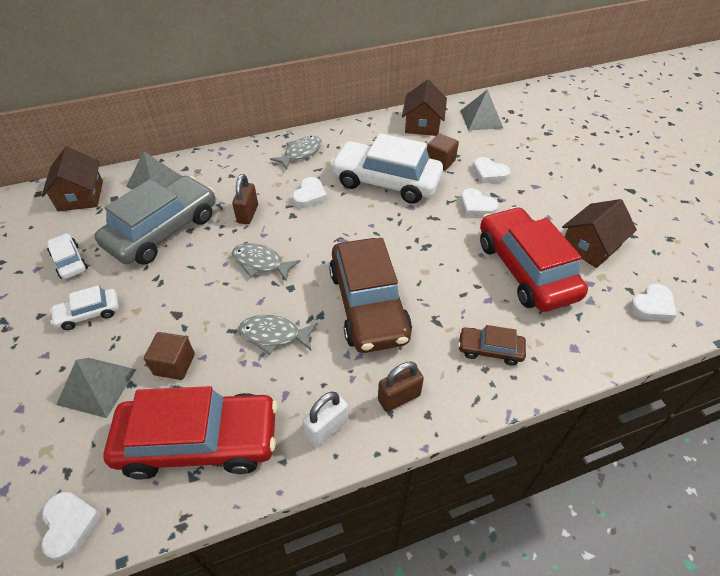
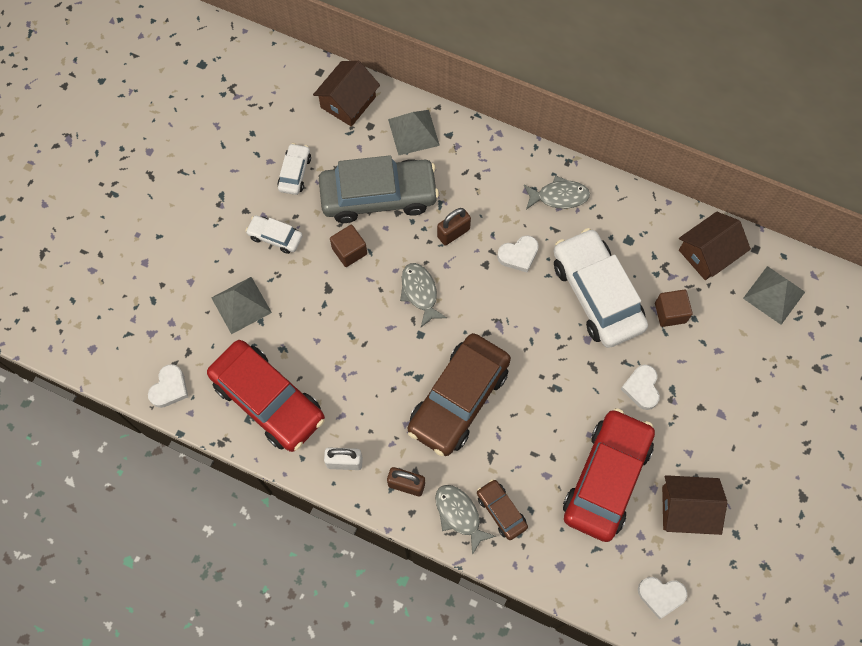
camera: 45 degrees right, 20 degrees up
(174, 364) = (296, 330): brown cube -> brown cube (349, 251)
(273, 335) = (373, 364): grey fish -> grey fish (459, 515)
(489, 174) = (696, 365): white heart -> none

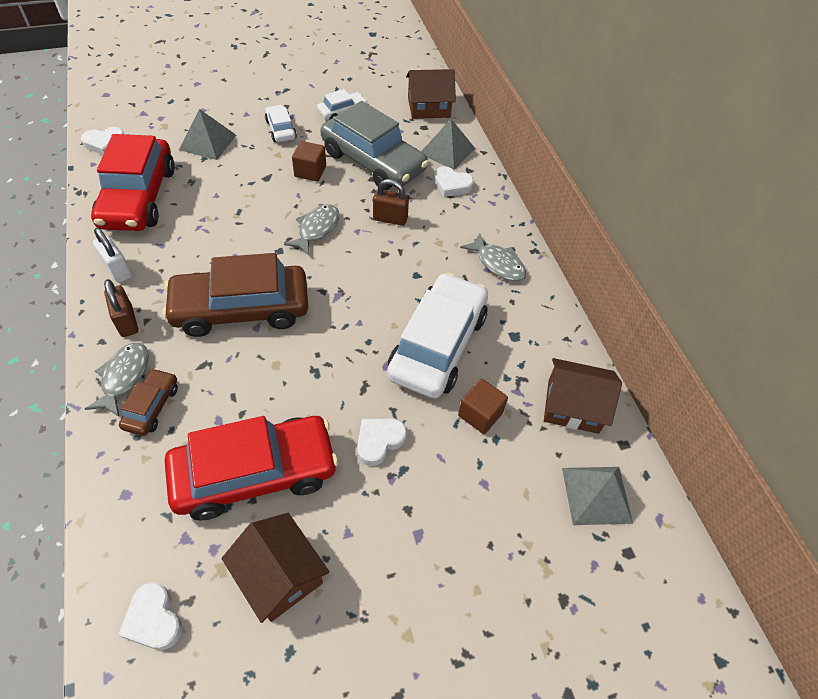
camera: 45 degrees right, 15 degrees down
(518, 255) = (415, 269): white heart -> white heart (451, 185)

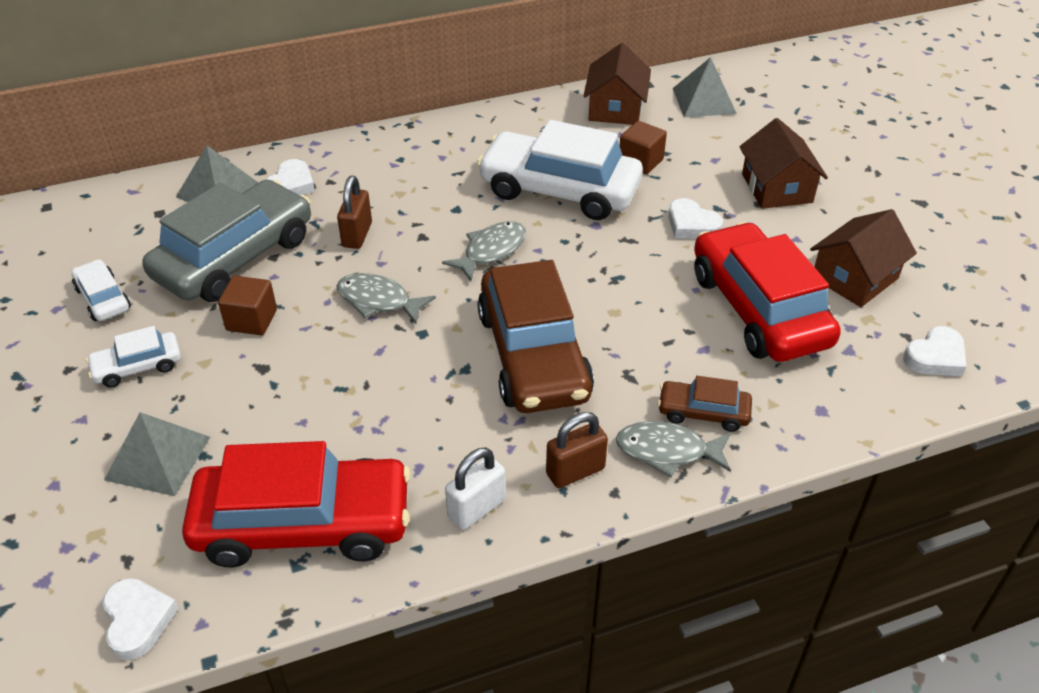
camera: 90 degrees left, 10 degrees down
(428, 107) = (110, 210): brown house -> brown house (777, 188)
(497, 263) = (432, 149): grey fish -> grey fish (491, 251)

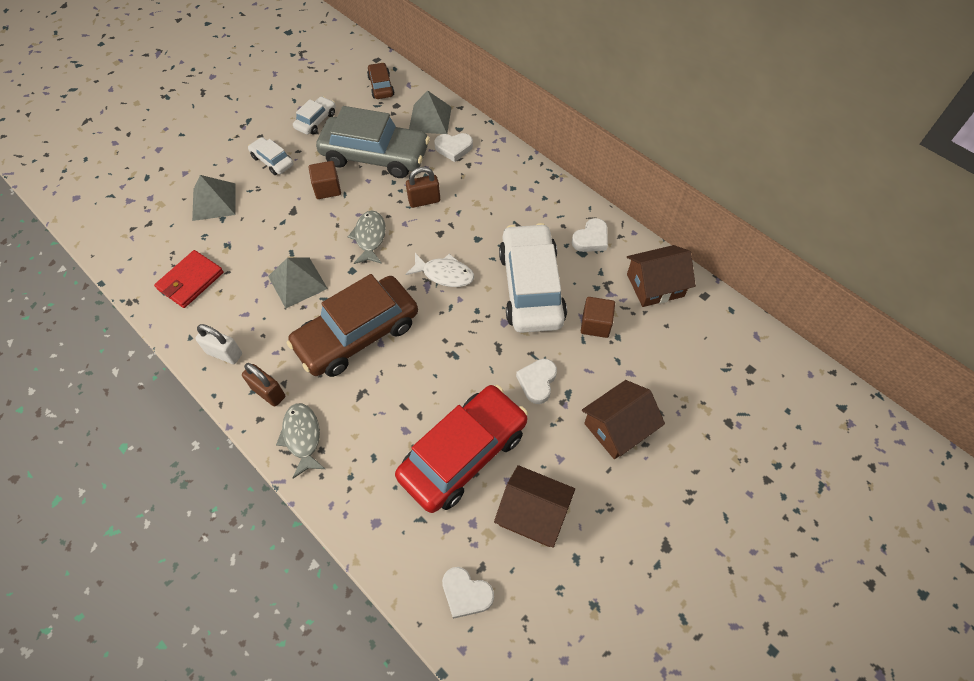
camera: 65 degrees right, 15 degrees up
(138, 620) = (116, 245): white heart -> white heart (591, 239)
(303, 523) = (190, 281): red car -> red wallet
(491, 251) = (444, 274): grey fish -> white fish
(703, 412) = (344, 448): brown car -> brown car (381, 86)
(704, 100) = (708, 340): grey pyramid -> grey pyramid (297, 282)

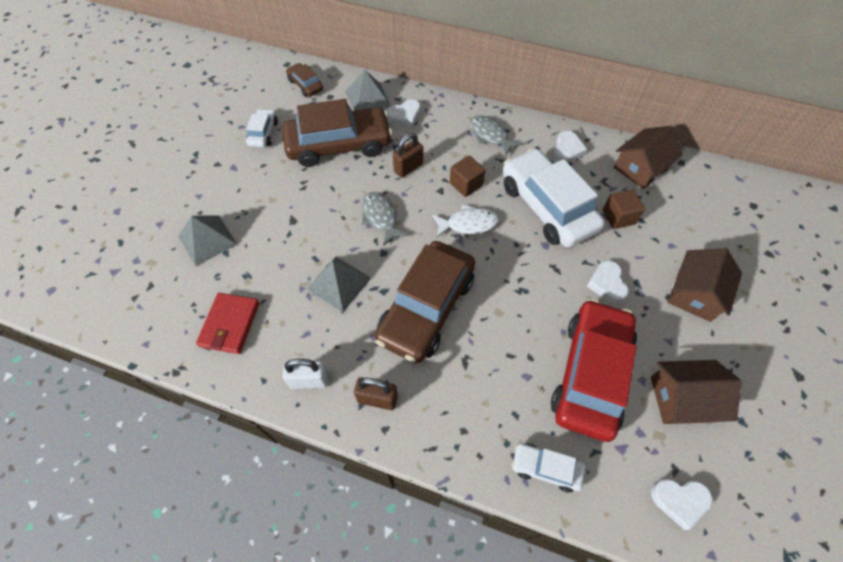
camera: 25 degrees left, 0 degrees up
(272, 161) = (243, 182): white car -> white car (546, 468)
(302, 437) = (438, 427): grey fish -> grey fish (490, 135)
(327, 188) = (313, 188): brown cube -> brown cube (466, 184)
(375, 156) = (339, 145): grey car -> brown car

